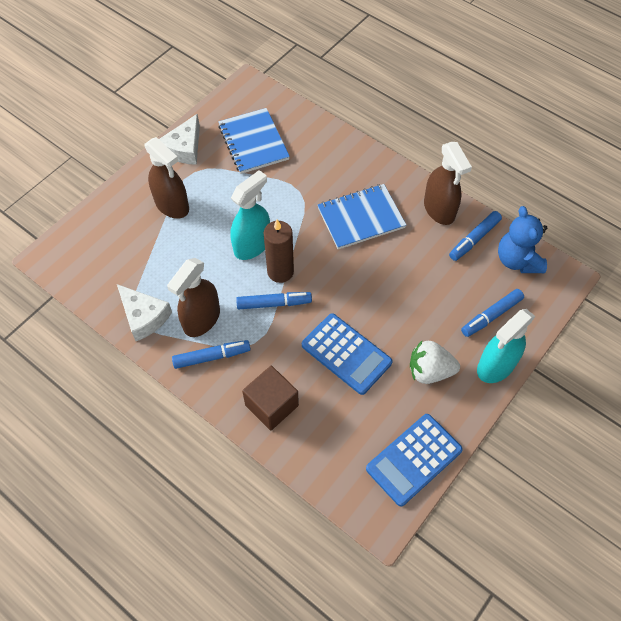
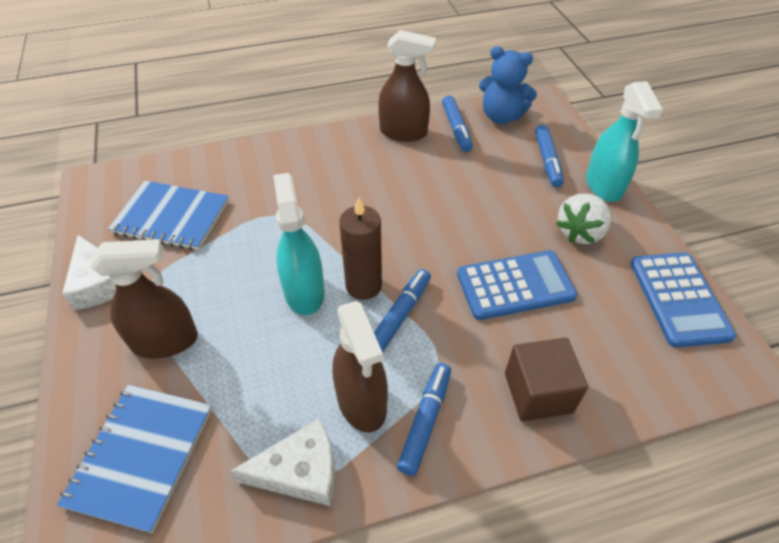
camera: 55 degrees left, 10 degrees down
(361, 218) = (359, 187): blue notebook -> blue notebook (141, 456)

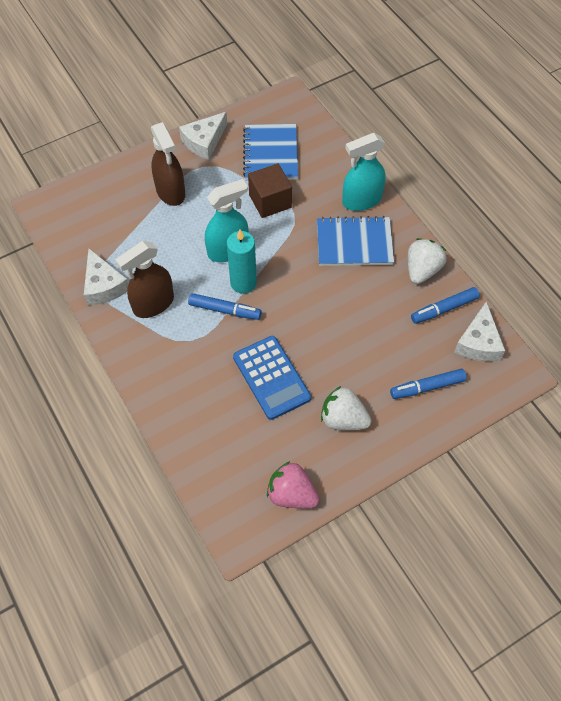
camera: 75 degrees right, 10 degrees up
(141, 456) = (98, 211): blue notebook -> blue notebook (354, 243)
(363, 286) = (243, 283): brown candle -> turquoise candle
(403, 132) = (422, 270): brown spray bottle -> white strawberry
(425, 421) = (148, 340): blue marker -> none
(501, 116) = (478, 342): blue teddy bear -> white cheese
(538, 392) = (183, 401): brown cube -> brown cube (270, 201)
(604, 186) = (409, 435): turquoise spray bottle -> turquoise spray bottle (361, 200)
(679, 299) = (291, 494): blue calculator -> pink strawberry

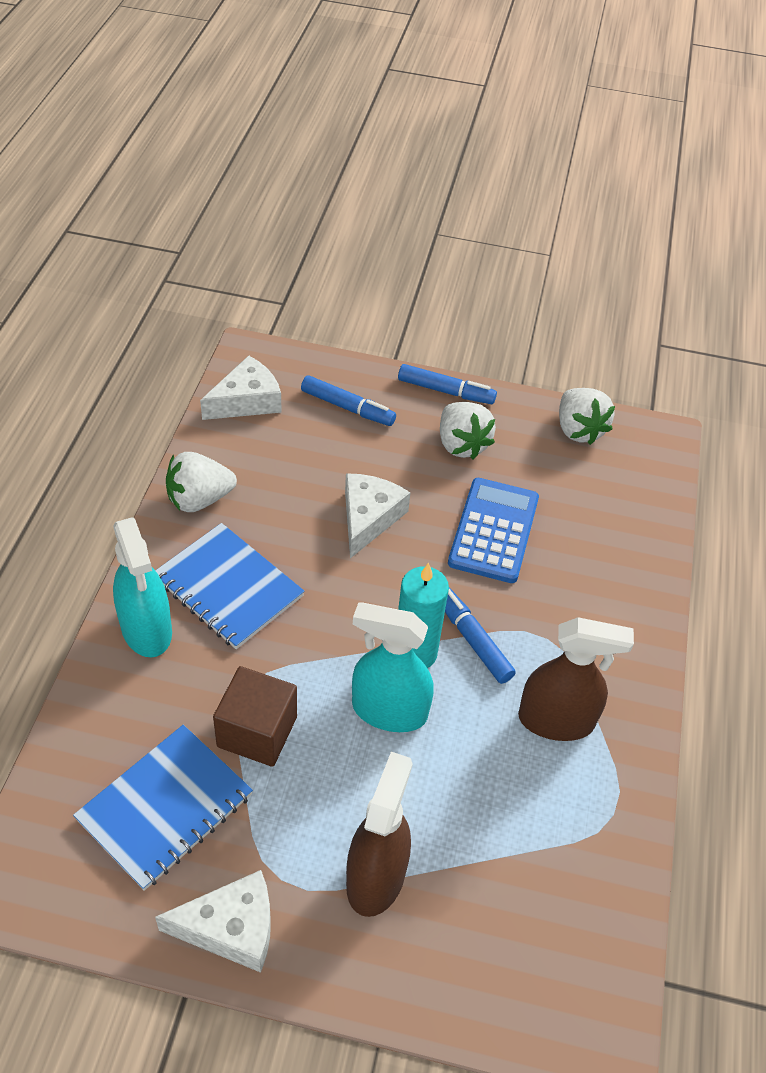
camera: 140 degrees left, 10 degrees down
(103, 285) = (604, 804): white cheese -> white cheese (369, 518)
(291, 494) = (578, 430): pink strawberry -> white strawberry
(361, 200) = (146, 630): turquoise spray bottle -> turquoise spray bottle turned 45 degrees clockwise
(444, 309) = (234, 450): blue marker -> blue marker (446, 391)

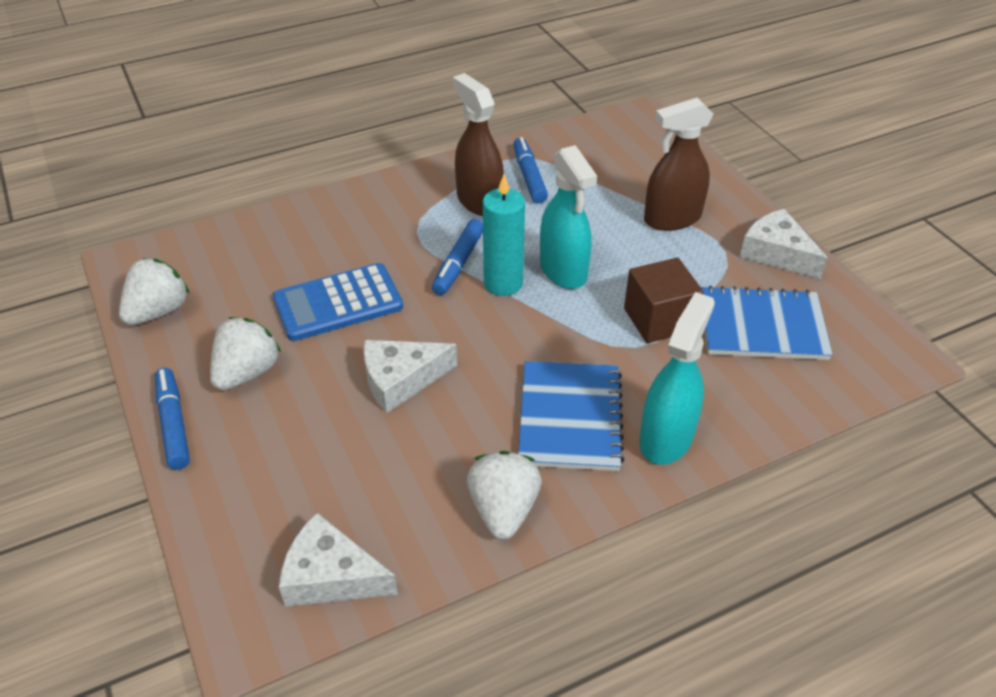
camera: 125 degrees left, 5 degrees down
(199, 499) = (503, 509): white strawberry -> white strawberry turned 120 degrees counterclockwise
(347, 407) = (266, 483): blue marker -> blue marker (529, 176)

